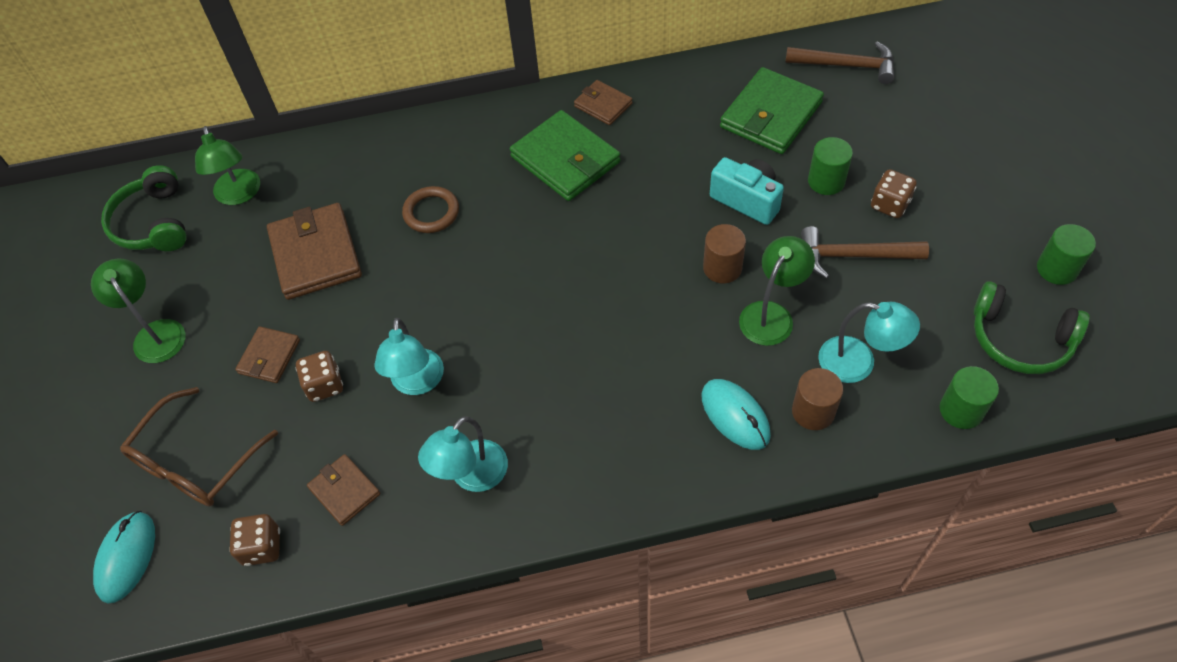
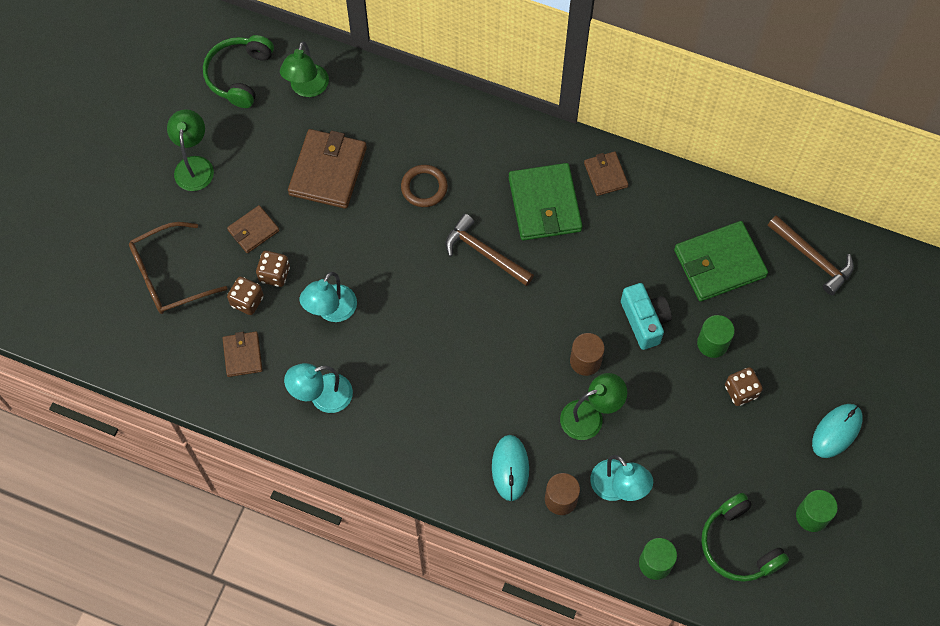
camera: 30 degrees right, 10 degrees up
(126, 557) = (97, 313): turquoise mouse -> turquoise mouse (836, 431)
(262, 547) = (175, 358): brown dice -> brown dice (247, 301)
(853, 255) = (681, 412): brown hammer -> brown hammer (484, 253)

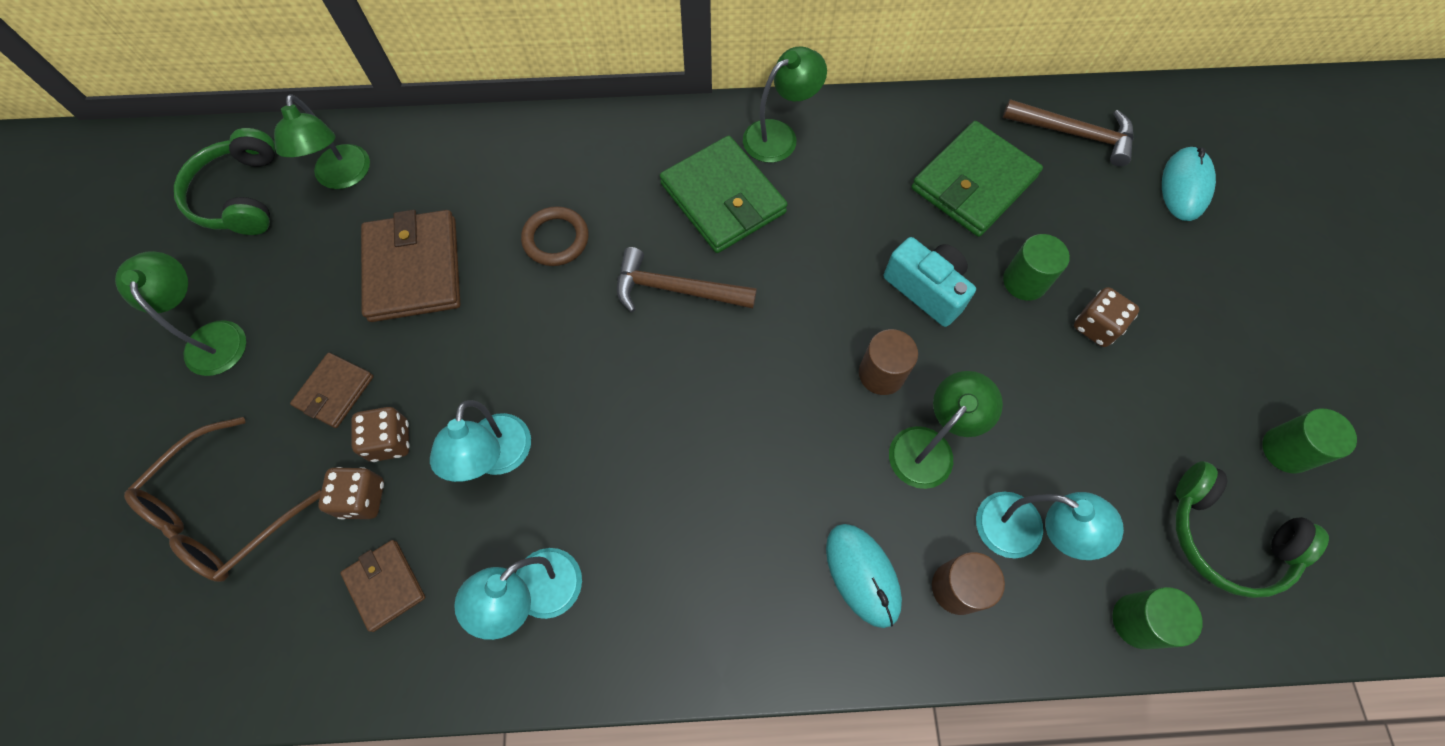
camera: 25 degrees left, 0 degrees up
(605, 175) = (779, 135): brown wallet -> green lamp
(836, 431) = (1239, 325): turquoise mouse -> turquoise mouse (1185, 186)

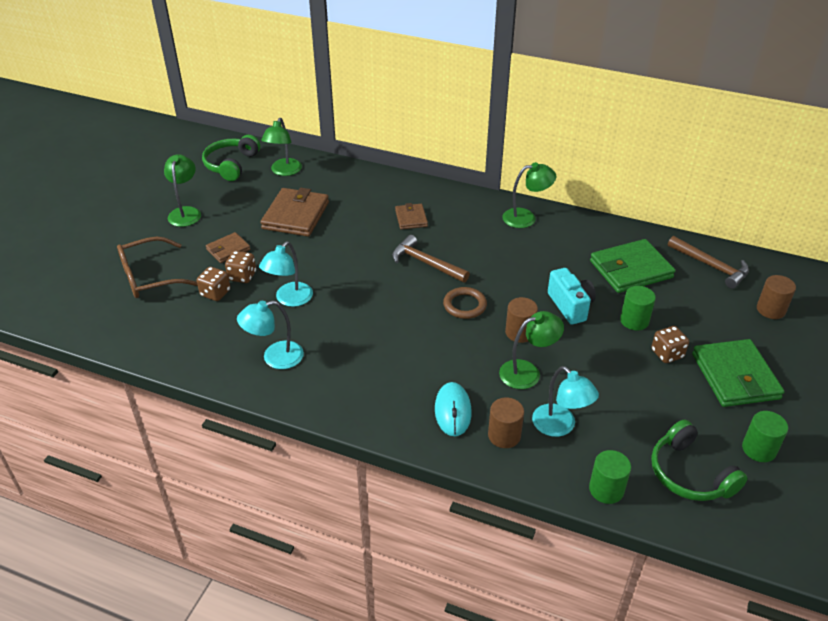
camera: 25 degrees right, 25 degrees down
(385, 585) = (205, 329): brown wallet -> brown wallet (411, 218)
(556, 239) = (375, 225): brown ring -> brown ring (464, 305)
(723, 198) = (476, 234): green wallet -> green wallet (735, 376)
(1185, 186) = (770, 310): turquoise mouse -> brown cylinder

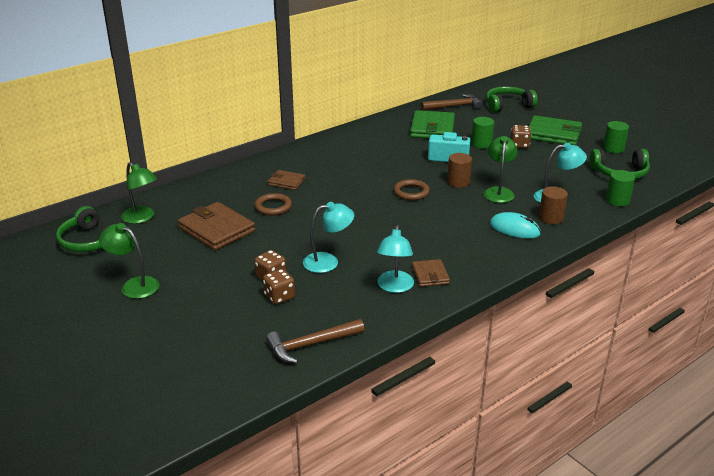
camera: 60 degrees left, 10 degrees down
(150, 277) = (213, 329): brown glasses -> none
(228, 249) = (223, 275): brown wallet -> brown wallet (430, 275)
(289, 299) = (328, 262): turquoise lamp -> turquoise lamp turned 75 degrees counterclockwise
(359, 229) = (273, 207): none -> brown ring
(426, 263) = (348, 192): brown hammer -> brown hammer (311, 344)
(526, 217) = (339, 142): green lamp -> none
(770, 310) = (507, 105): brown cylinder -> green headphones

